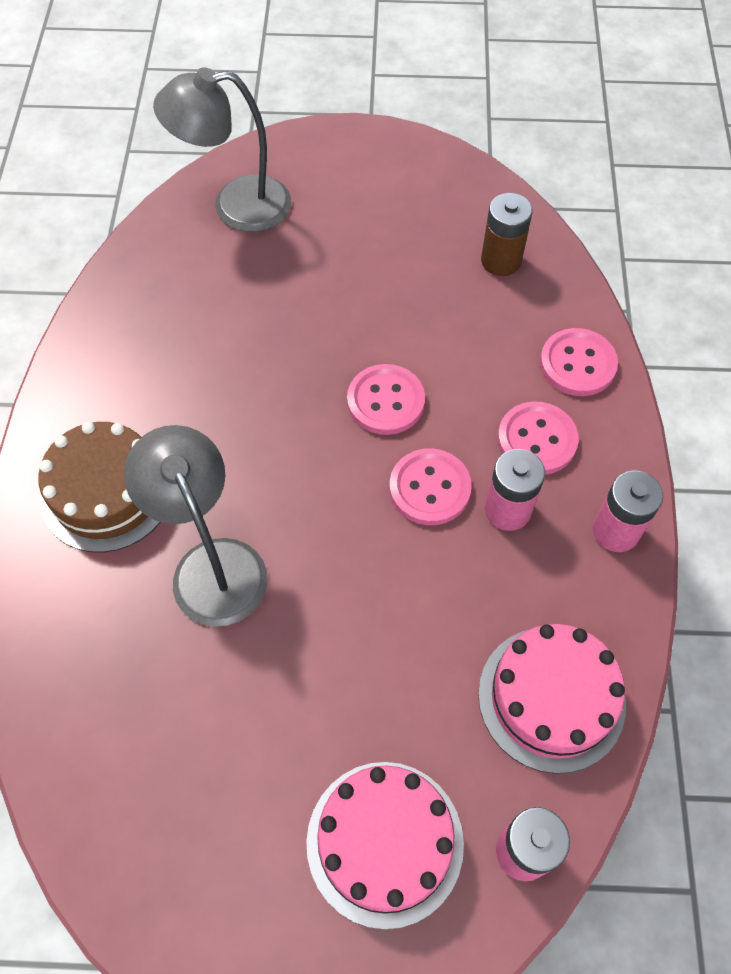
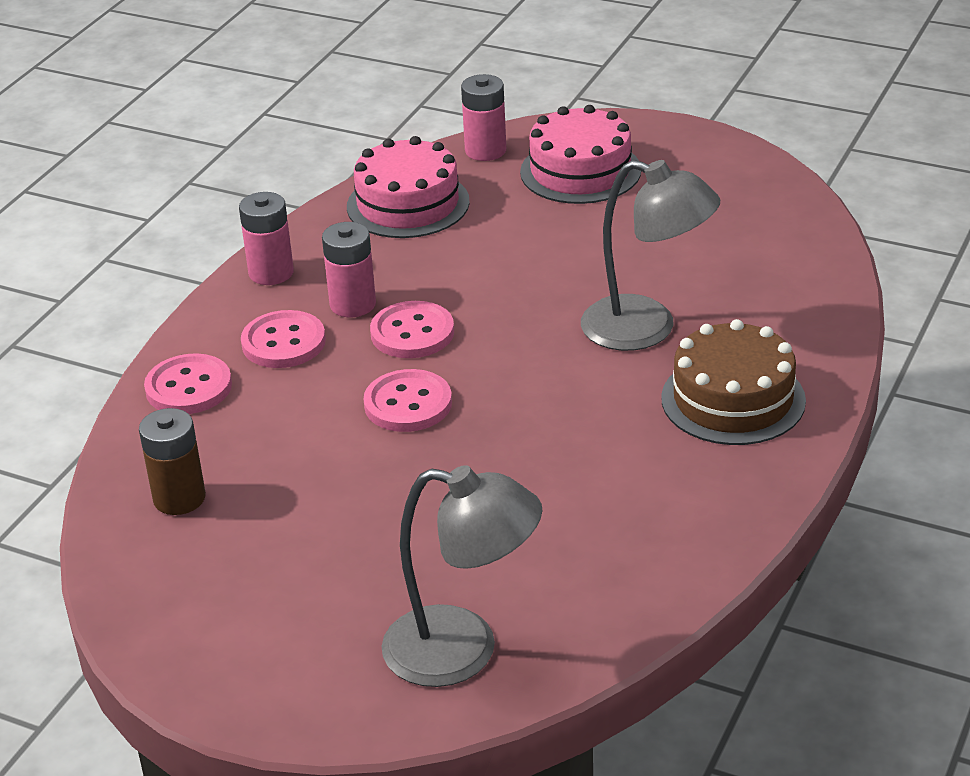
camera: 155 degrees left, 25 degrees down
(212, 564) = (647, 329): grey lamp -> grey lamp turned 60 degrees counterclockwise

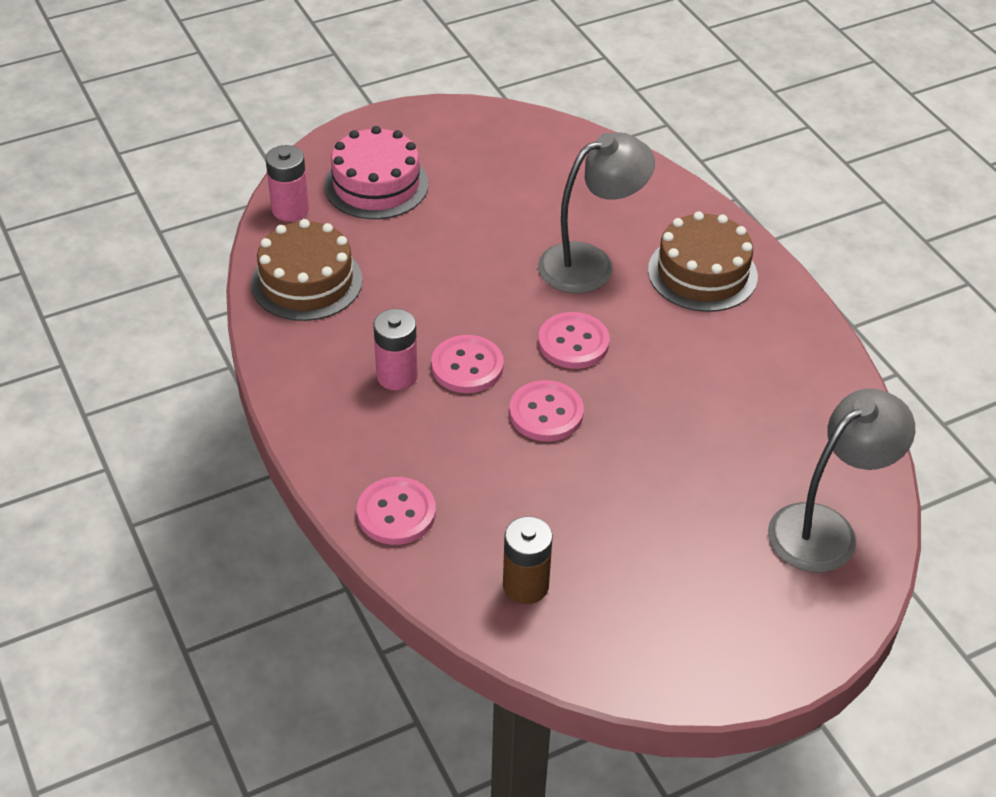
camera: 55 degrees left, 10 degrees up
(271, 273) = (303, 395): pink battery -> none
(283, 342) = (400, 435): pink button -> pink button (573, 343)
(408, 204) = (306, 281): pink cake -> brown cake

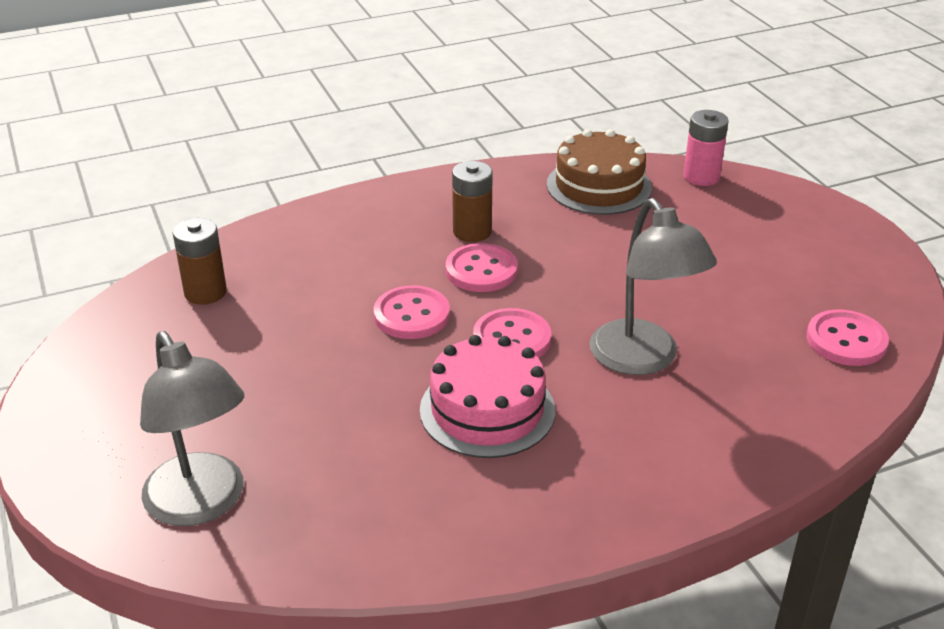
camera: 95 degrees right, 10 degrees down
(376, 185) = (750, 223): pink cake -> pink cake (487, 410)
(396, 513) = (308, 229): pink button -> pink button (846, 340)
(397, 376) = (472, 231): pink battery -> brown battery
(702, 273) = (633, 451): brown cake -> none

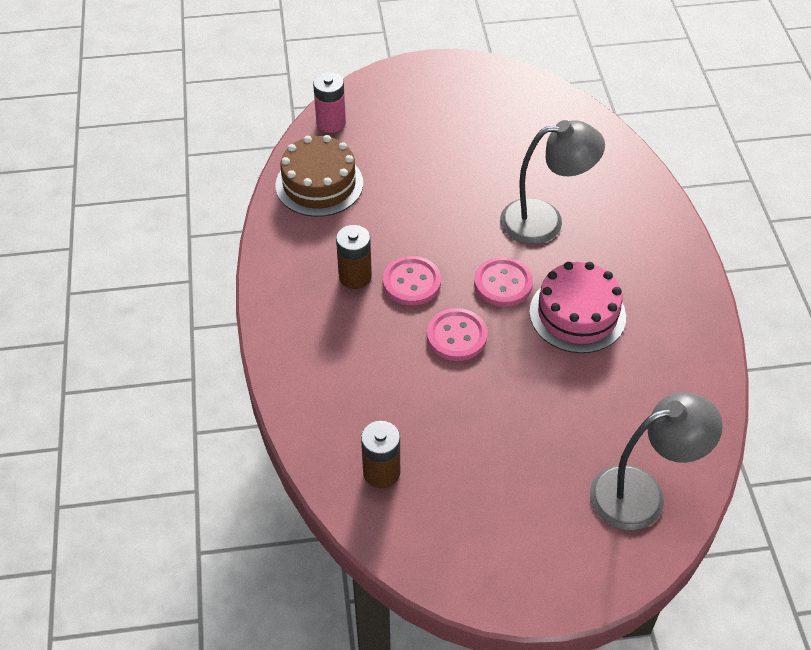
camera: 75 degrees left, 15 degrees up
(846, 340) = (551, 118): pink button -> none

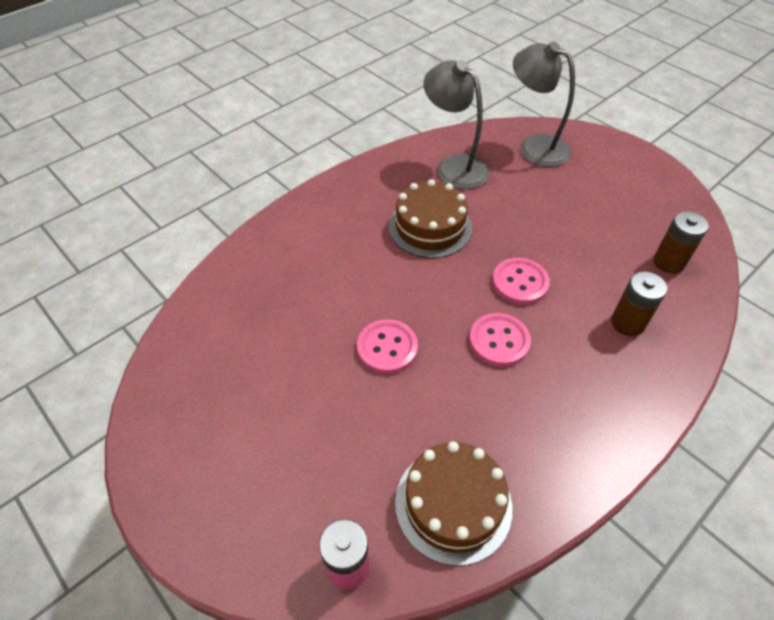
camera: 125 degrees left, 0 degrees up
(355, 276) = (534, 387): brown battery -> brown battery (627, 323)
(503, 283) = (442, 281): pink button -> pink button (387, 348)
(545, 220) = (348, 288): grey lamp -> grey lamp (454, 166)
(577, 314) = (430, 227): pink cake -> brown cake

